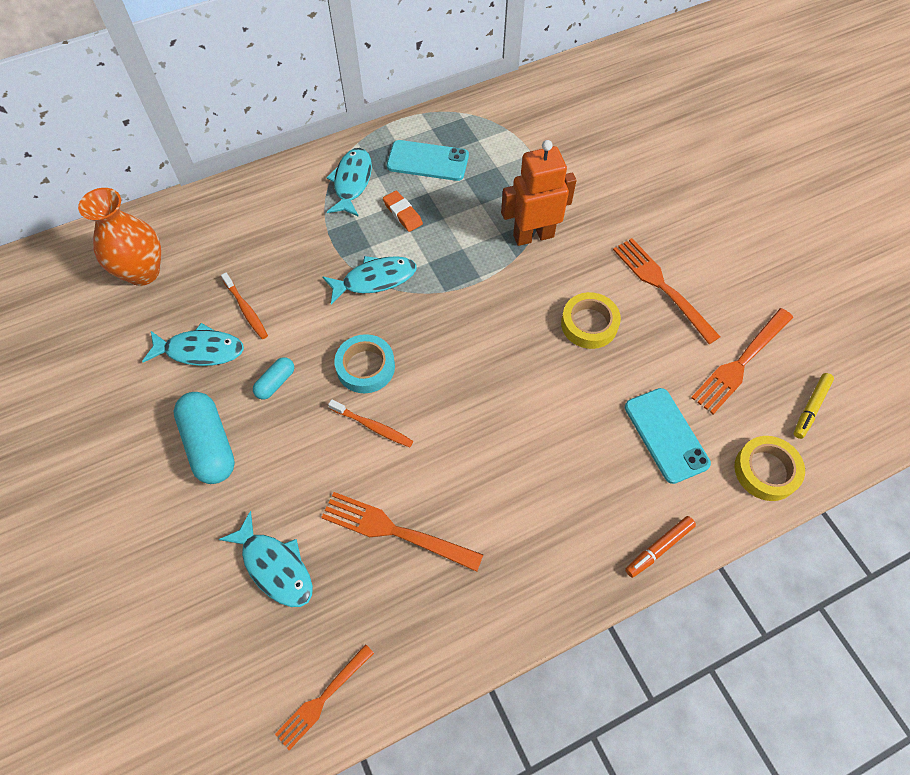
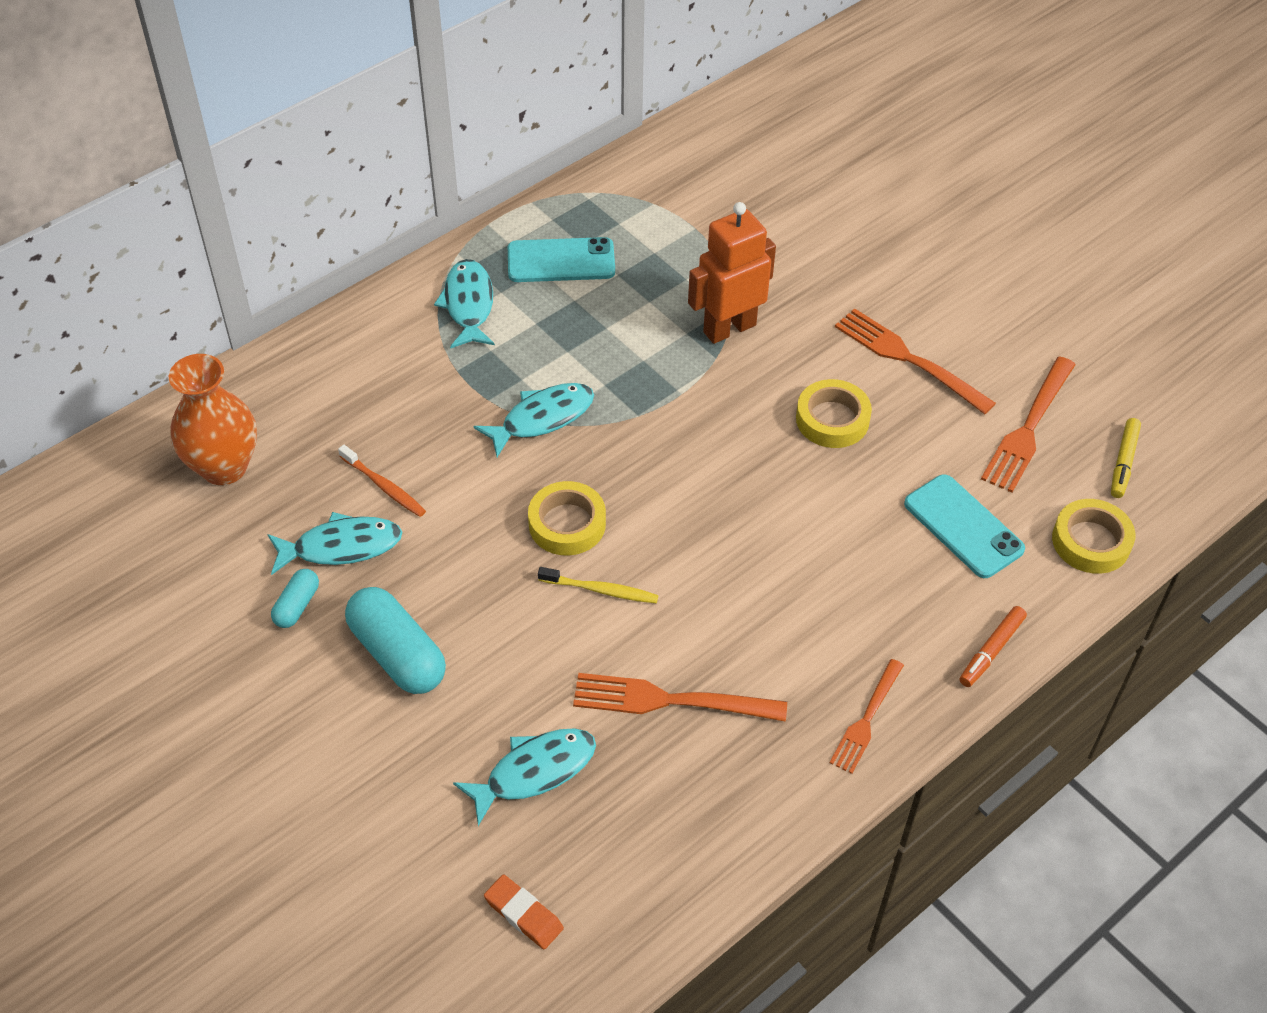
camera: 15 degrees left, 10 degrees down
(275, 383) = (456, 565): turquoise capsule -> turquoise capsule (297, 605)
(275, 566) = (534, 772): turquoise fish -> turquoise fish turned 60 degrees counterclockwise
(323, 698) = (646, 898): orange fork -> orange fork (866, 719)
(365, 367) = (567, 524): turquoise tape -> yellow tape
(372, 426) = (600, 590): orange toothbrush -> yellow toothbrush
(402, 213) = (550, 331): orange eraser -> orange eraser (523, 914)

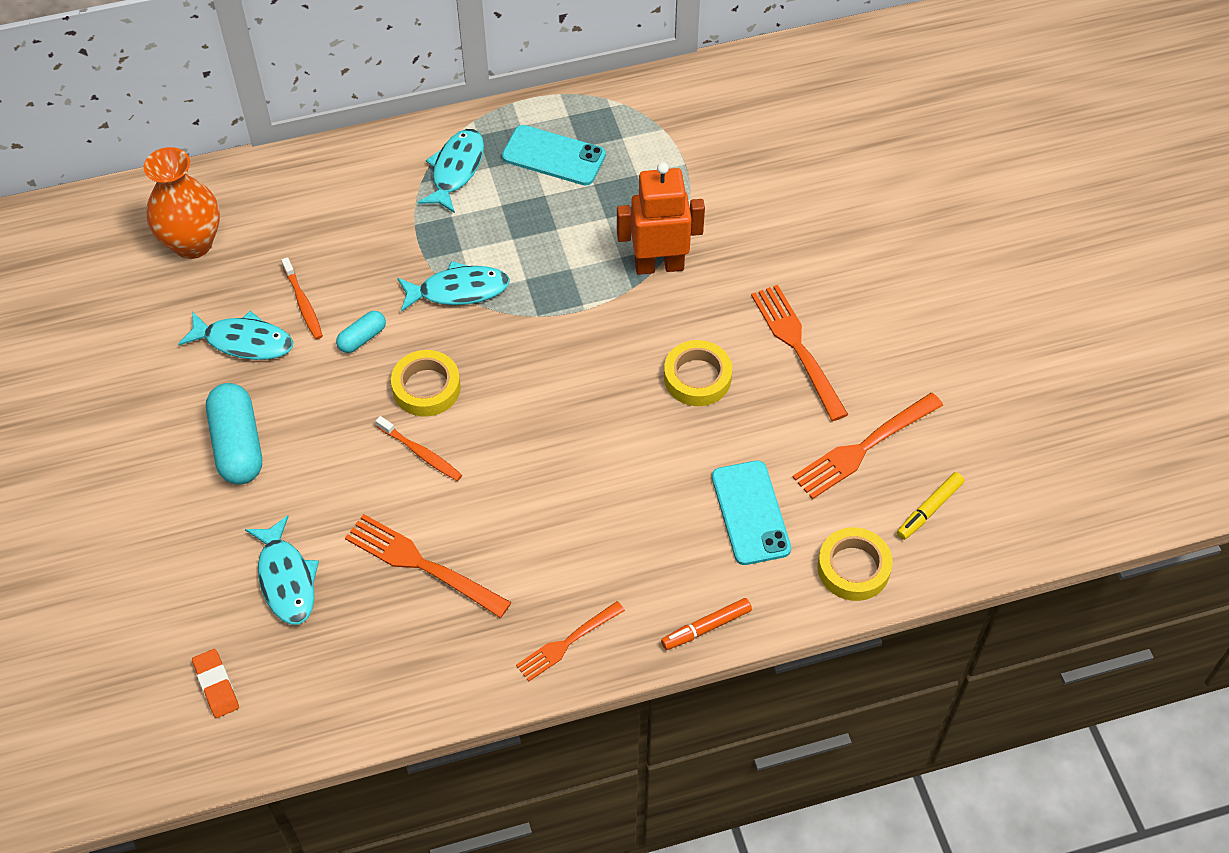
camera: 25 degrees right, 5 degrees up
(297, 605) = (185, 377): turquoise capsule -> turquoise capsule (362, 338)
(534, 772) = (286, 579): turquoise fish -> turquoise fish turned 75 degrees clockwise
(600, 590) = (420, 453): yellow toothbrush -> orange toothbrush

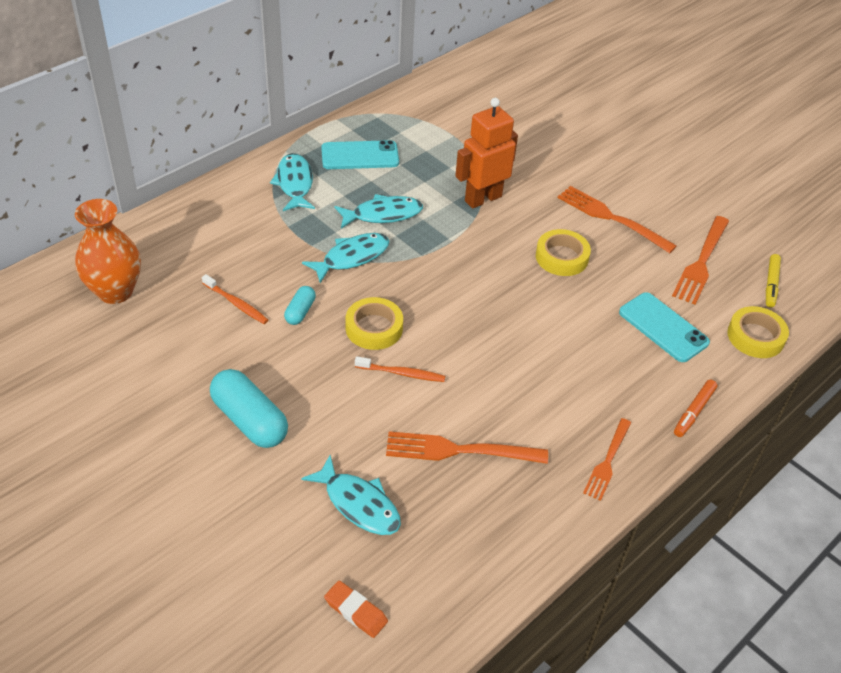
camera: 30 degrees left, 10 degrees down
(244, 342) = (205, 345): turquoise fish -> turquoise fish (383, 214)

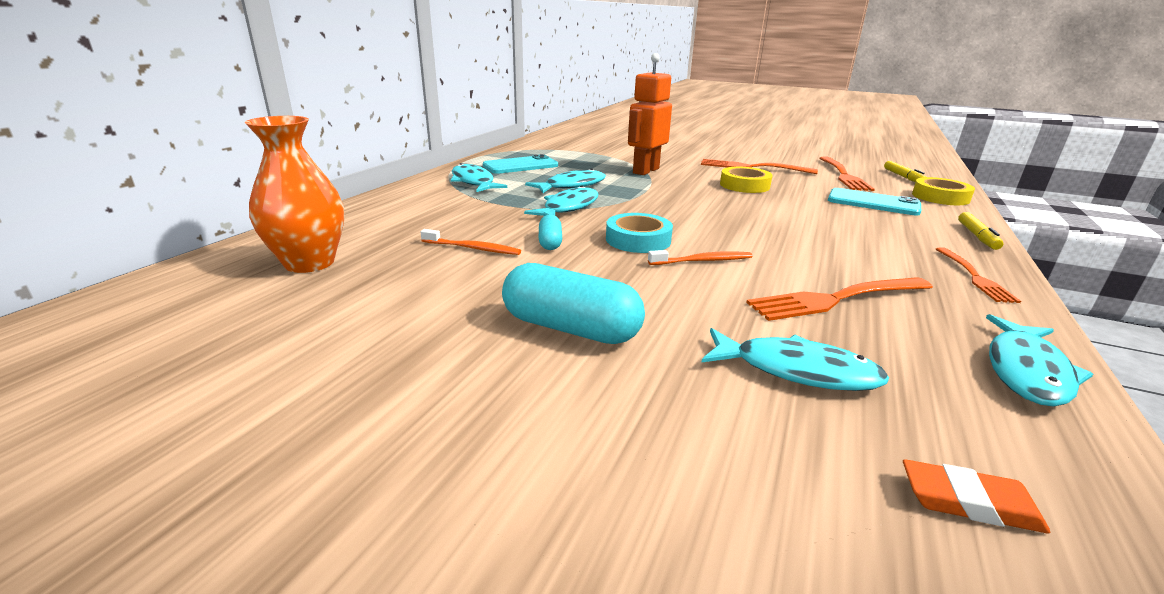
camera: 20 degrees left, 20 degrees down
(374, 328) = (638, 240): yellow tape -> turquoise tape
(507, 555) = (1026, 371): none -> turquoise fish
(694, 411) = (977, 236): orange marker -> yellow marker

